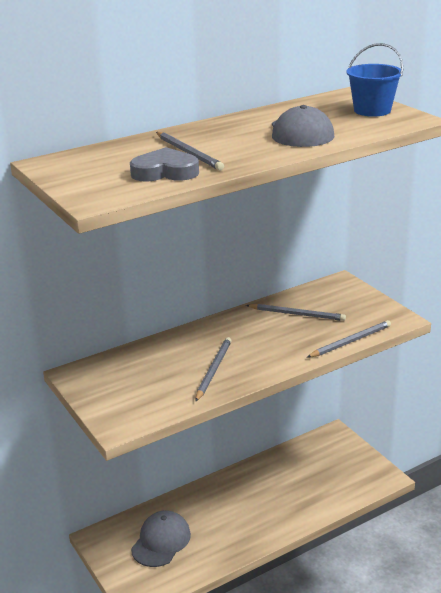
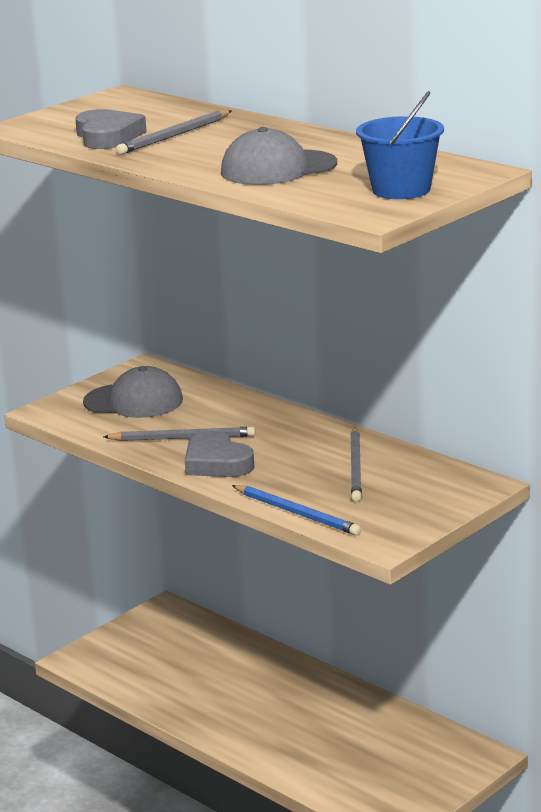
camera: 75 degrees right, 5 degrees down
(161, 541) = (175, 654): grey cap -> grey cap (133, 401)
(262, 361) = (217, 463): none -> grey heart
(351, 341) = (297, 513): grey pencil -> blue pencil

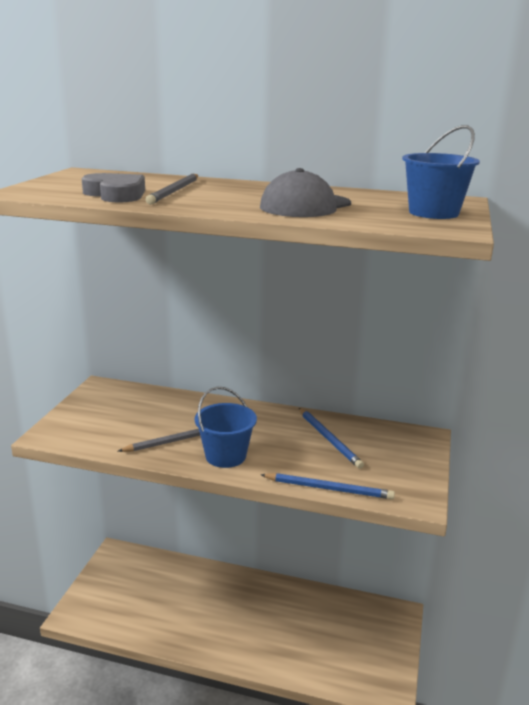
camera: 30 degrees left, 0 degrees up
(133, 401) = (114, 415): grey cap -> none
(217, 463) = (225, 456): grey heart -> blue bucket
(356, 467) = (329, 439): grey pencil -> blue pencil

